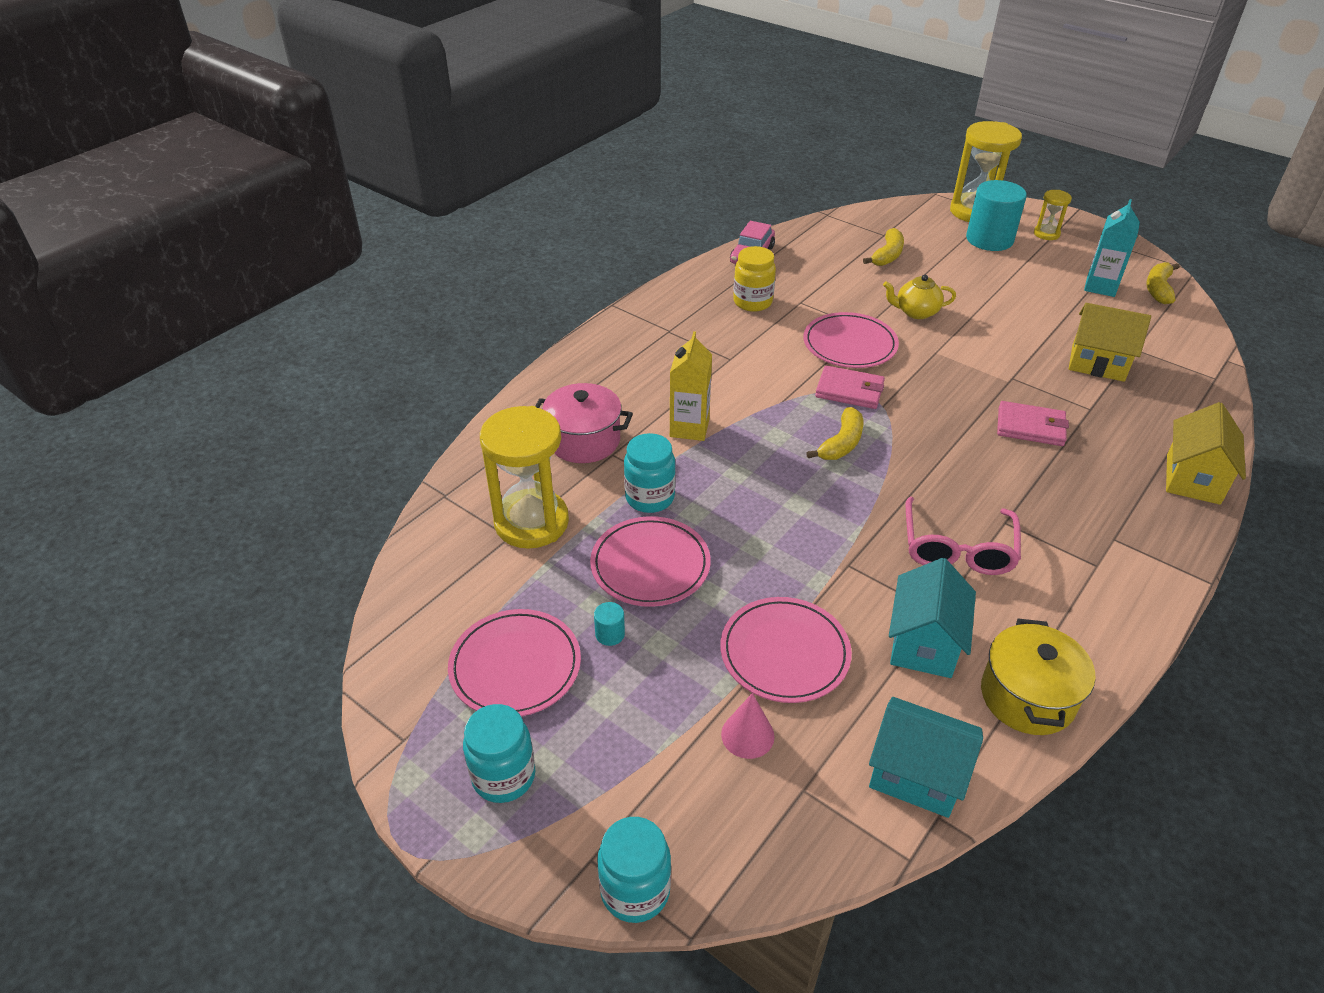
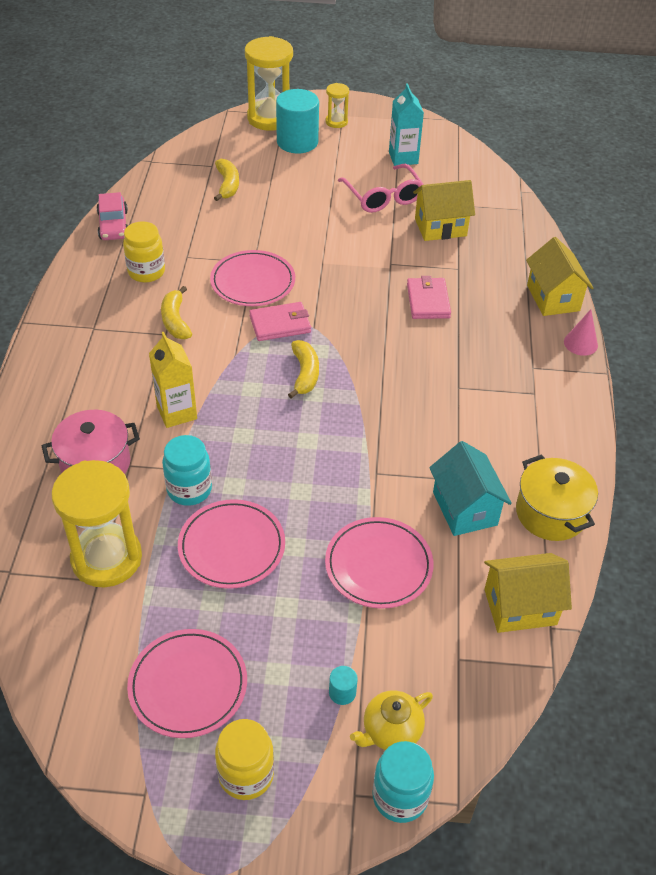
camera: 35 degrees left, 5 degrees up
(504, 776) = (246, 774): turquoise jar -> yellow jar
(610, 634) = (242, 619): turquoise cylinder -> turquoise cylinder (342, 692)
(747, 735) = (396, 641): pink cone -> pink cone (580, 343)
(916, 312) = (284, 232): yellow teapot -> yellow teapot (391, 731)
(916, 775) = (520, 607): turquoise house -> yellow house
(957, 550) = (441, 424): pink glasses -> pink glasses (383, 197)
(1030, 427) = (428, 301): pink wallet -> pink wallet turned 75 degrees counterclockwise
(1158, 289) = (443, 146): yellow banana -> yellow banana (175, 321)

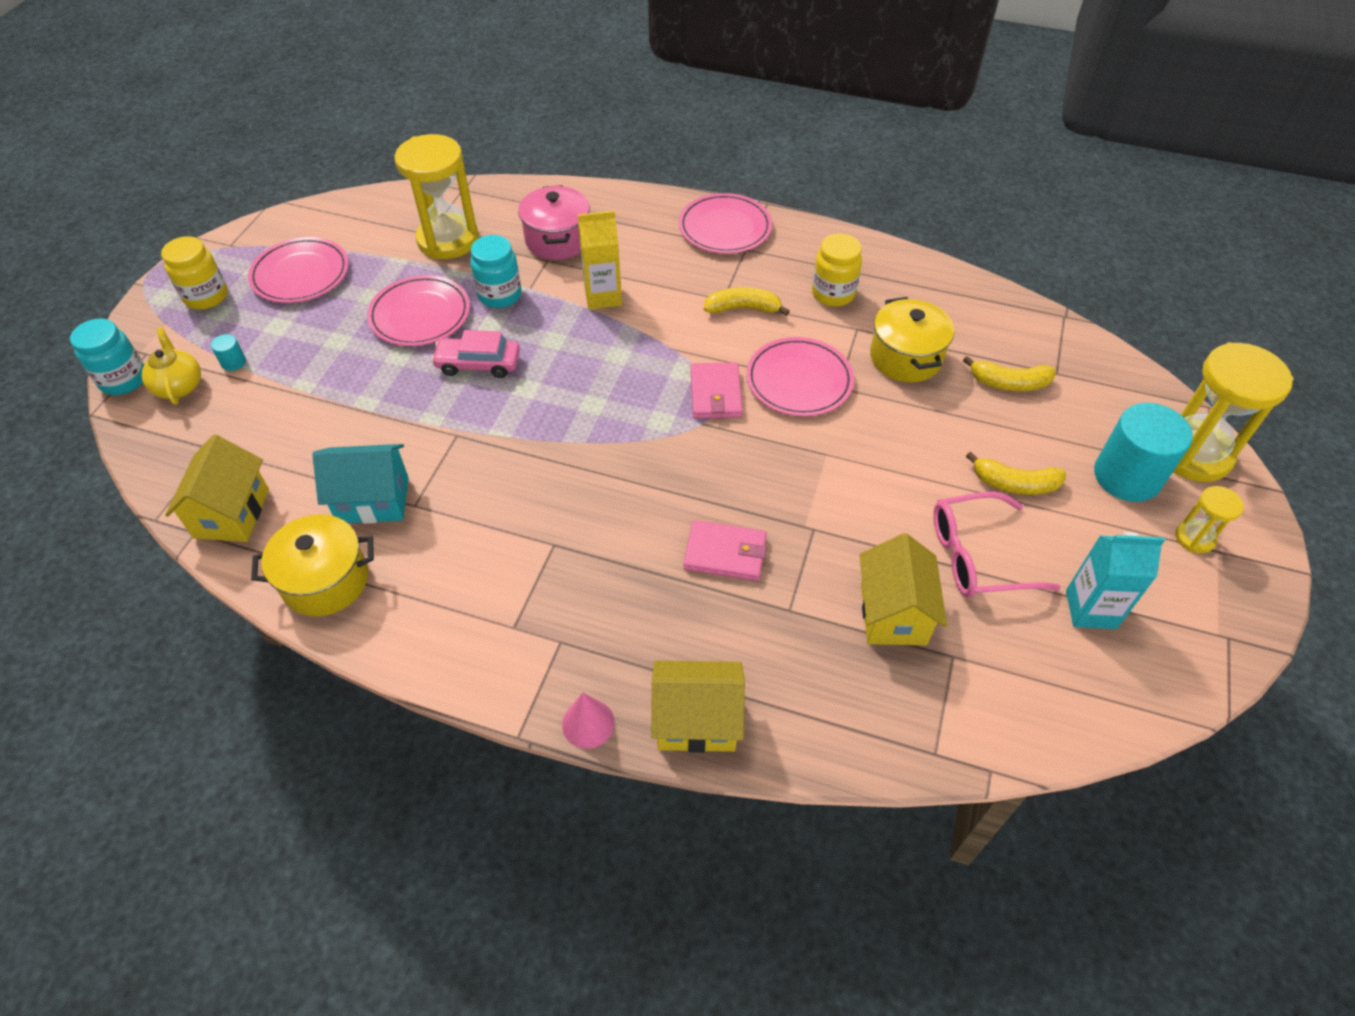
camera: 105 degrees right, 5 degrees up
(113, 225) = (925, 274): pink car -> pink car (478, 364)
(213, 231) = (905, 357): none -> yellow pot
(304, 374) = (626, 402): yellow banana -> yellow banana (1015, 484)
(378, 565) = (343, 412): pink plate -> pink plate (725, 228)

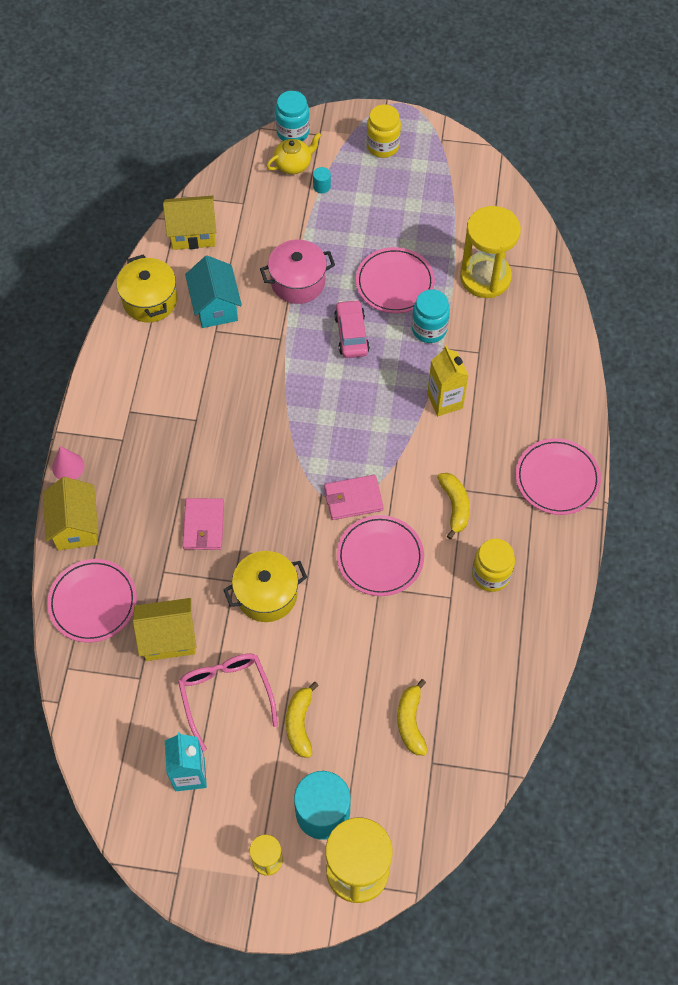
camera: 80 degrees right, 10 degrees up
(300, 274) = (420, 194): pink plate -> pink plate (93, 602)
(557, 240) = (506, 354): pink pot -> pink pot (298, 282)
(905, 357) = (424, 637): yellow pot -> yellow pot (266, 594)

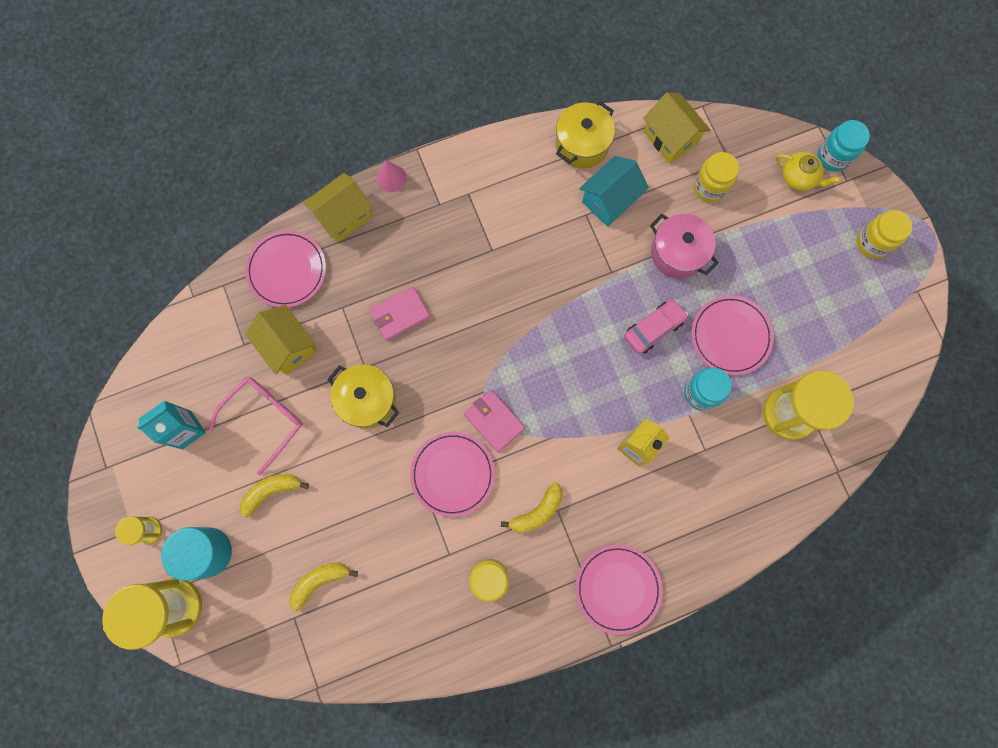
camera: 60 degrees right, 15 degrees up
(257, 229) = (710, 187): none -> yellow jar
(321, 186) = (791, 215): turquoise cylinder -> none

